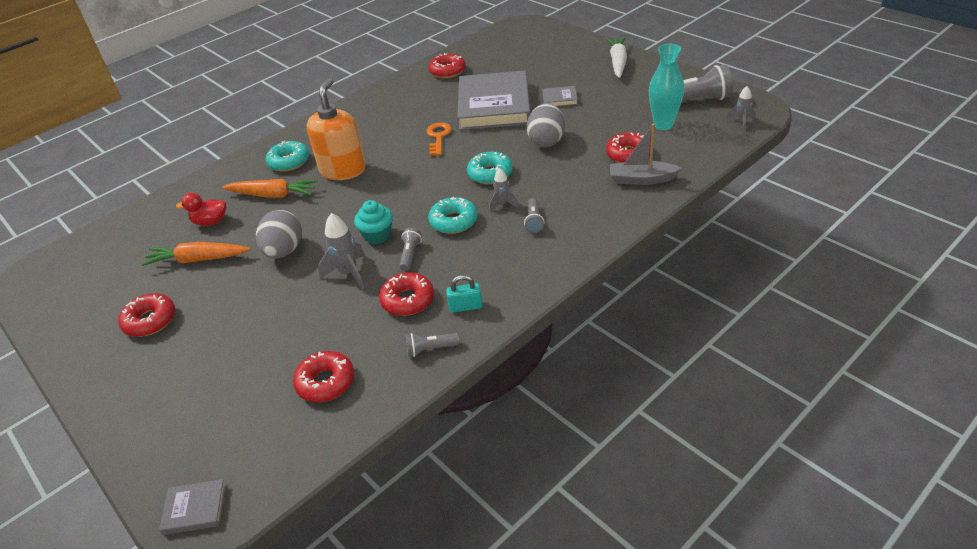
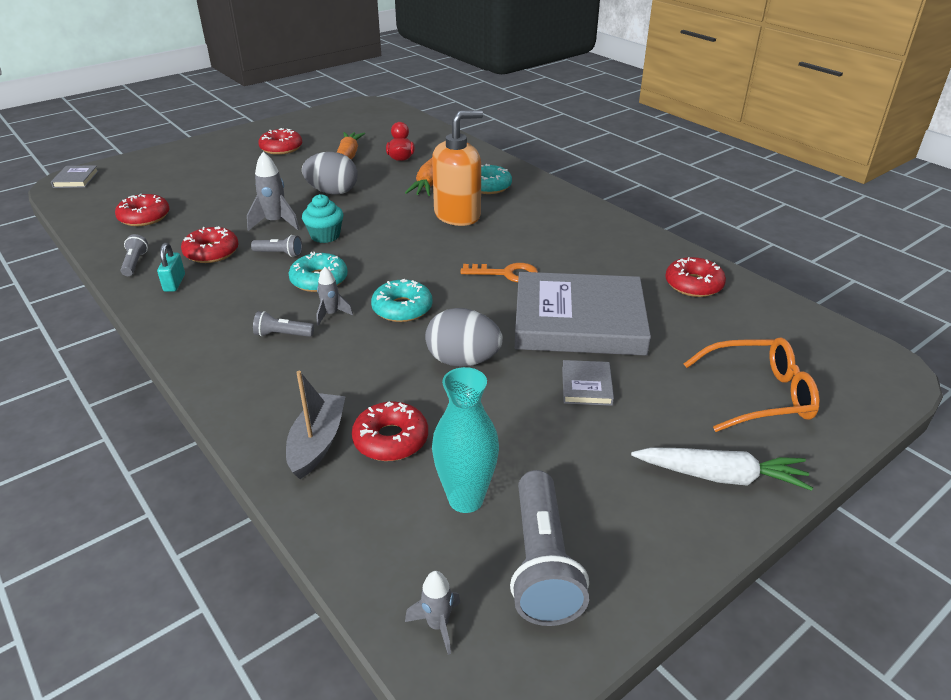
camera: 90 degrees right, 5 degrees down
(343, 170) = (457, 215): orange soap dispenser -> orange soap dispenser turned 45 degrees counterclockwise
(553, 53) = (759, 395): none -> orange glasses

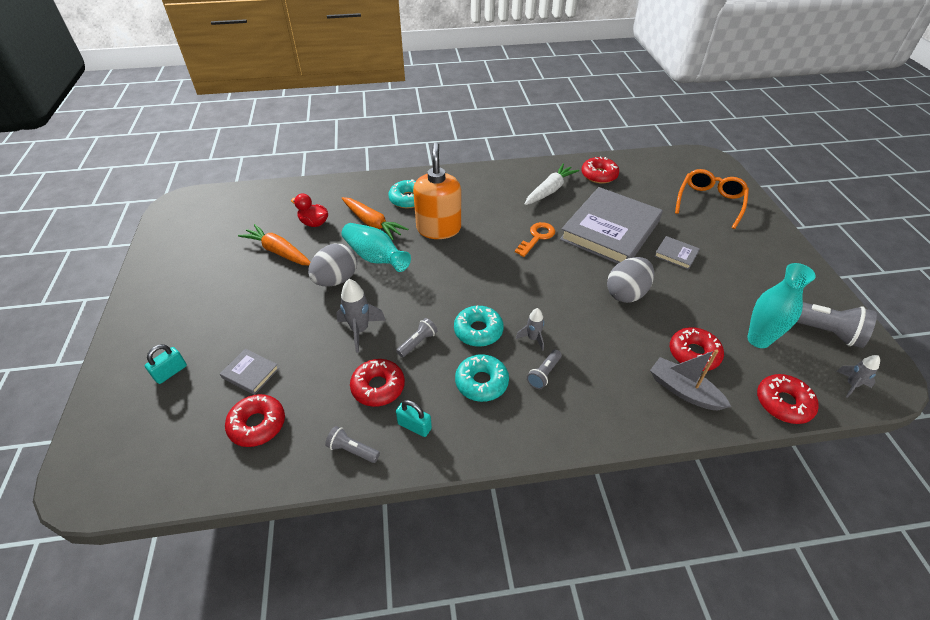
camera: 60 degrees left, 10 degrees up
(76, 179) = (88, 474): grey book -> grey book (250, 373)
(180, 169) = (171, 372): none -> turquoise padlock
(281, 148) = (208, 285): red donut -> red donut (783, 403)
(325, 236) = (410, 307): turquoise cupcake -> none
(380, 199) = (375, 257): none -> turquoise vase
(402, 308) = (548, 300): turquoise donut -> turquoise donut (481, 382)
(720, 476) = (767, 243): white carrot -> white carrot (549, 190)

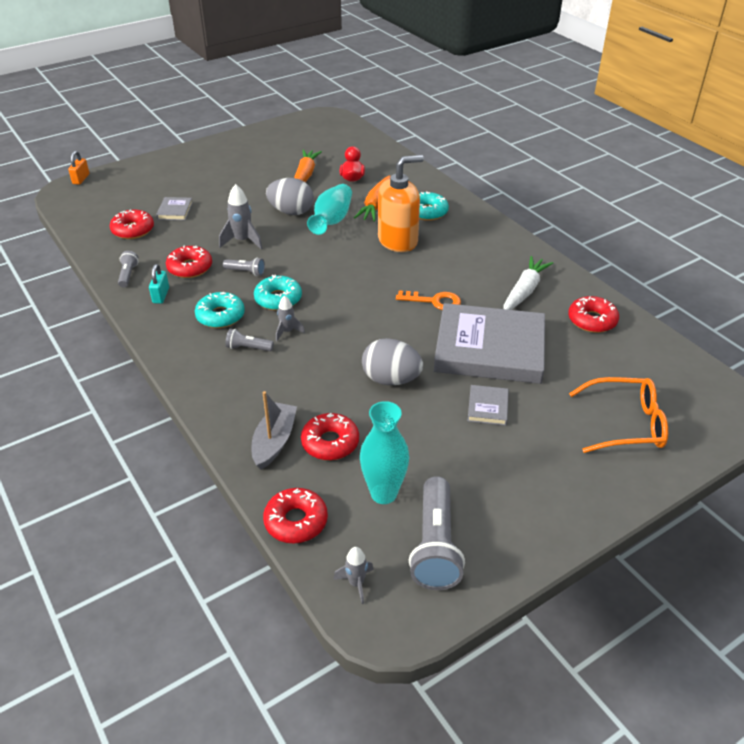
camera: 65 degrees right, 5 degrees down
(72, 459) = (81, 179): none -> orange padlock
(171, 372) = (160, 182): turquoise padlock -> none
(549, 190) = (524, 291): white carrot -> white carrot turned 75 degrees counterclockwise

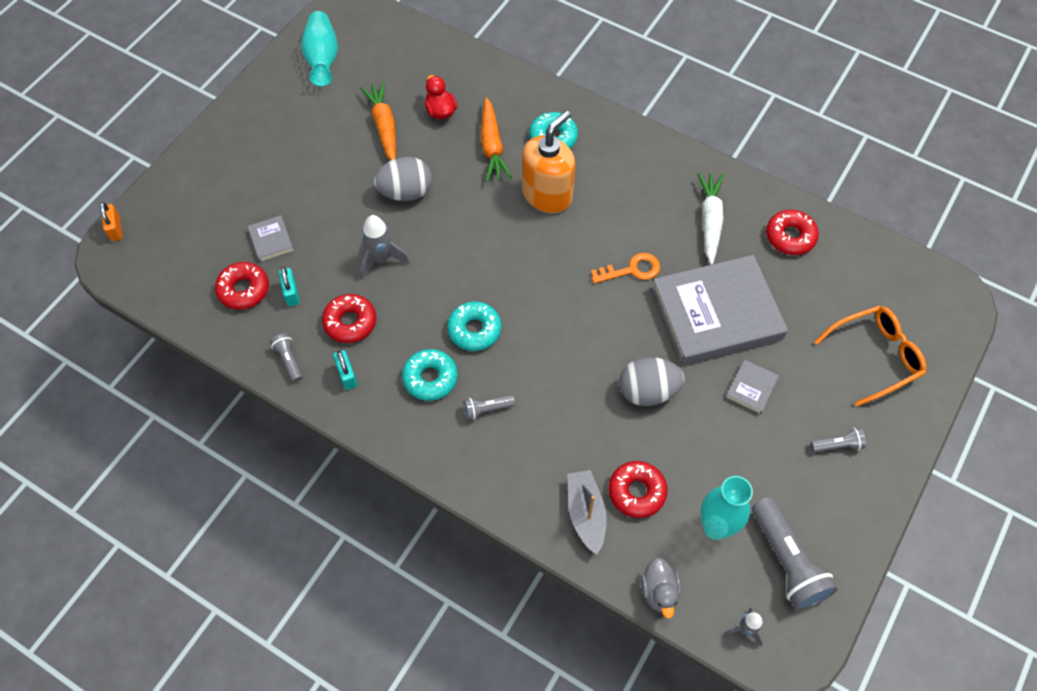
camera: 25 degrees left, 20 degrees up
(163, 241) = (291, 293): none -> turquoise padlock
(246, 272) = (415, 304): grey flashlight -> grey flashlight (837, 445)
(287, 332) = (512, 371): grey rocket -> none
(296, 521) = (659, 591): red donut -> grey duck
(332, 221) = (459, 190): turquoise vase -> turquoise vase (322, 58)
(487, 407) = (751, 388): grey book -> grey book turned 45 degrees clockwise

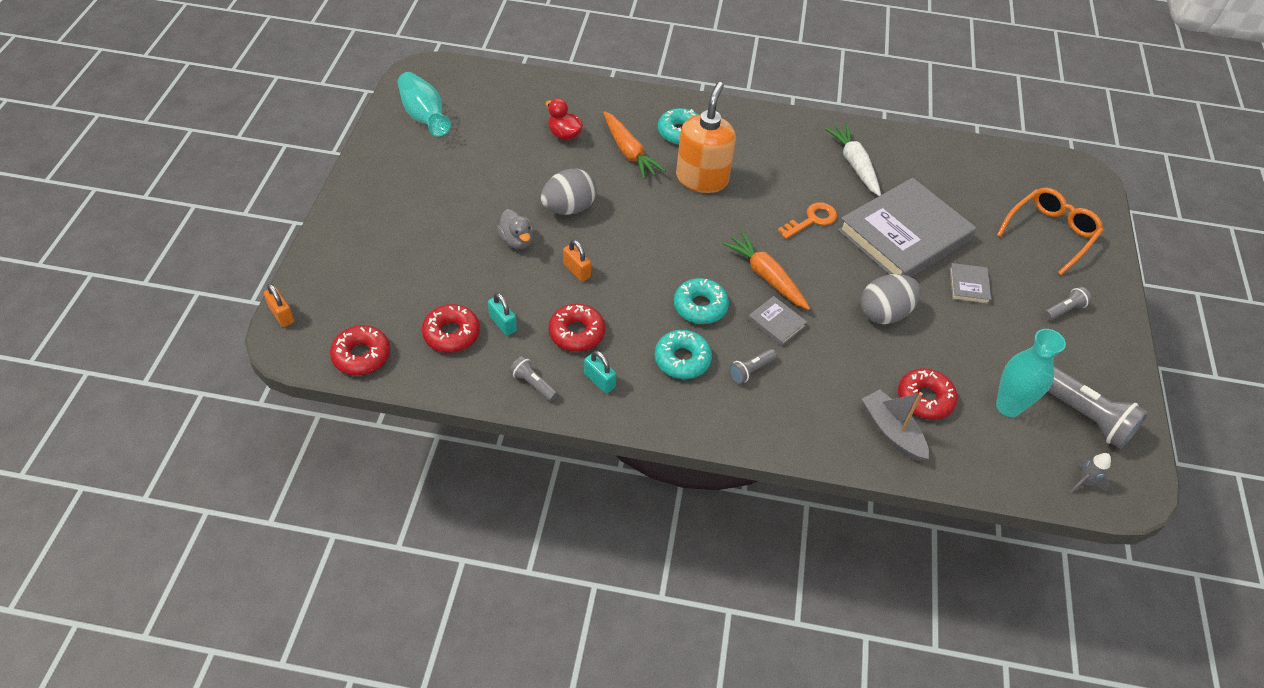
camera: 25 degrees left, 10 degrees down
(271, 240) = (456, 282): grey book -> grey book (776, 323)
(381, 259) = (577, 270): grey rocket -> orange padlock
(384, 127) = (517, 159): orange carrot -> orange carrot (766, 277)
(659, 591) = (994, 476): grey duck -> grey duck (517, 241)
(790, 237) = (927, 161): red donut -> red donut (361, 355)

